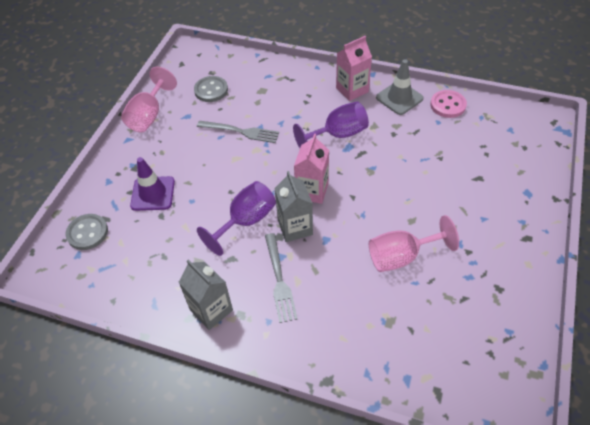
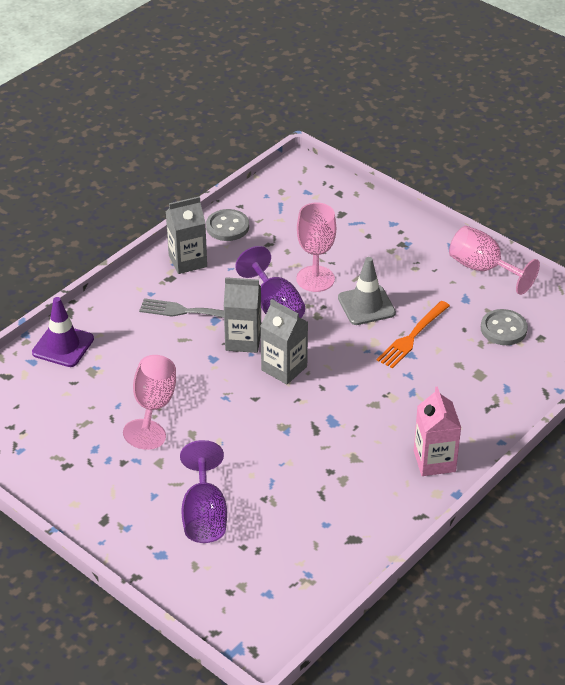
camera: 110 degrees right, 10 degrees down
(87, 233) = (330, 201): grey button -> grey button (227, 227)
(153, 193) = (355, 250): purple traffic cone -> purple traffic cone (63, 346)
(199, 207) = (315, 279): none -> pink goblet
(241, 131) = (412, 337): grey fork -> orange fork
(312, 191) = (284, 368): pink carton -> grey carton
(338, 135) = (358, 418): purple goblet -> purple goblet (204, 515)
(399, 98) = (392, 503): grey traffic cone -> grey traffic cone (366, 305)
(448, 105) = (350, 548): pink button -> none

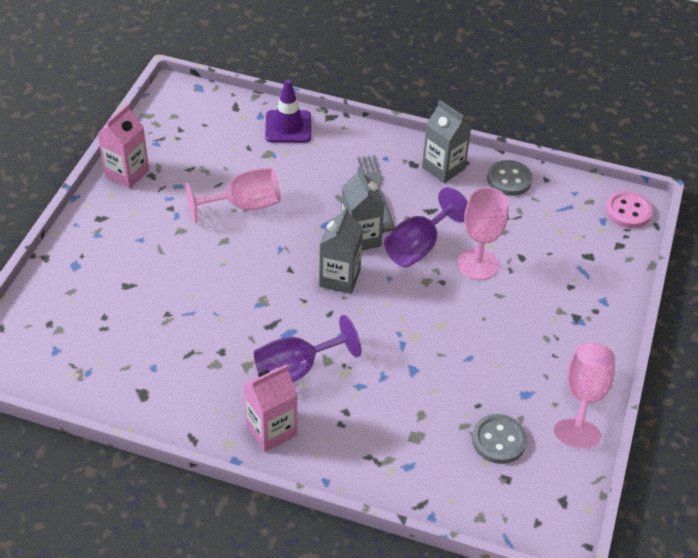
camera: 65 degrees right, 5 degrees up
(51, 484) = (127, 173): none -> pink carton
(204, 515) = (131, 279): purple goblet -> purple goblet (296, 370)
(305, 174) = (628, 211): none -> pink button
(366, 305) = (464, 314): grey traffic cone -> none
(412, 337) = (439, 364): orange fork -> none

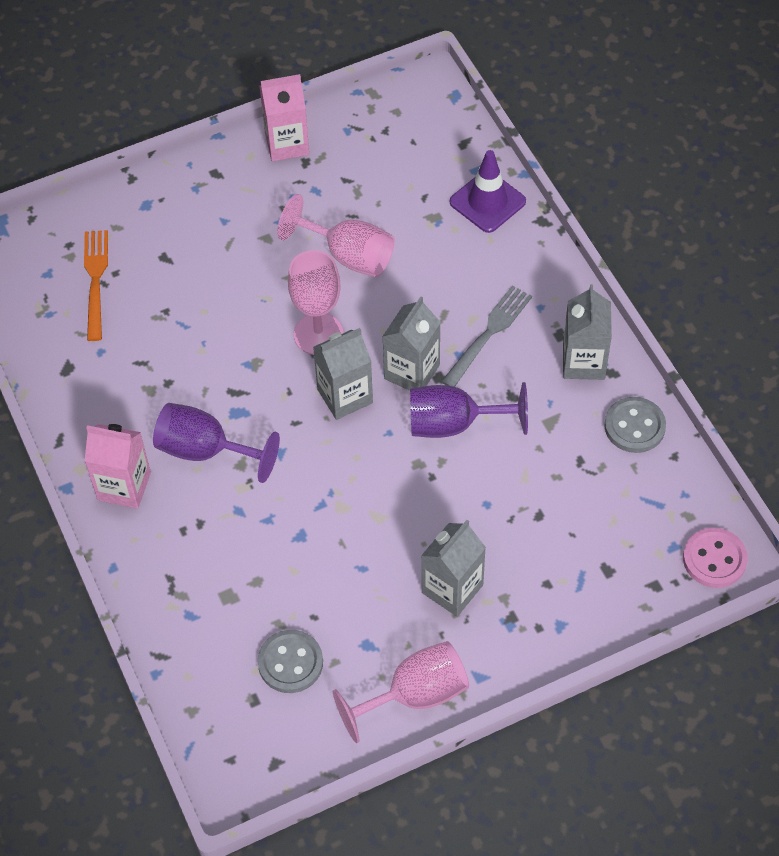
camera: 50 degrees right, 10 degrees up
(95, 330) = (95, 280): none -> orange fork
(477, 264) = (487, 487): pink goblet -> pink goblet (318, 334)
(529, 328) = (452, 589): none -> grey carton

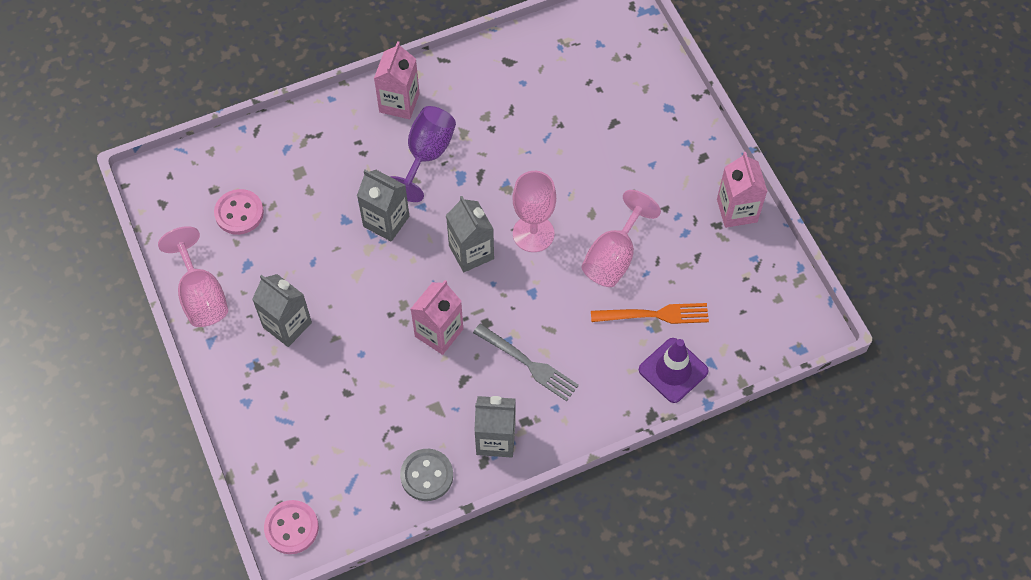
camera: 90 degrees right, 5 degrees up
(95, 280) = (592, 76): orange fork -> orange fork (655, 314)
(290, 663) = (239, 213): grey button -> pink button
(412, 372) = (492, 302): grey carton -> grey carton (386, 221)
(454, 424) = (439, 332): purple goblet -> pink carton

